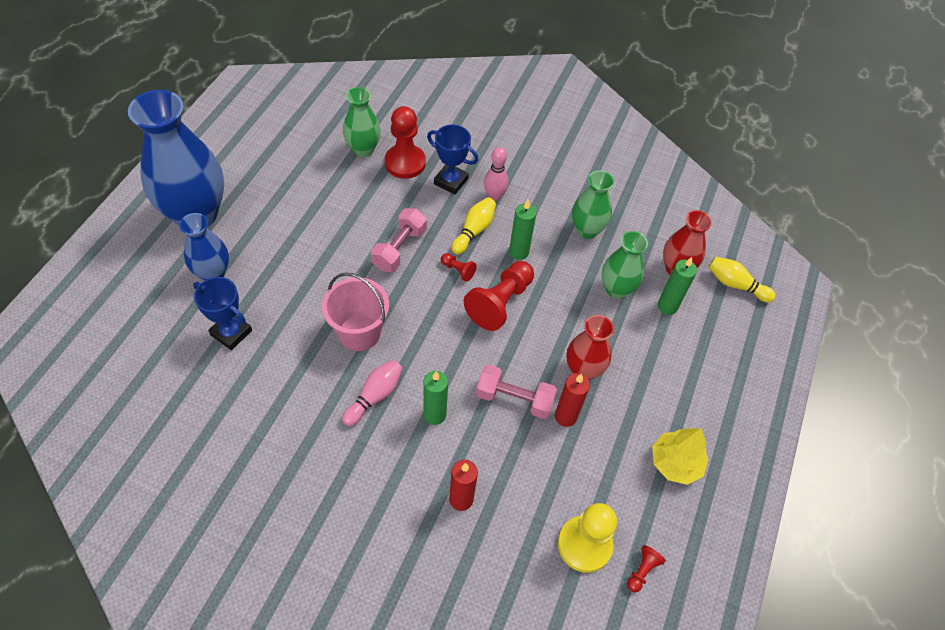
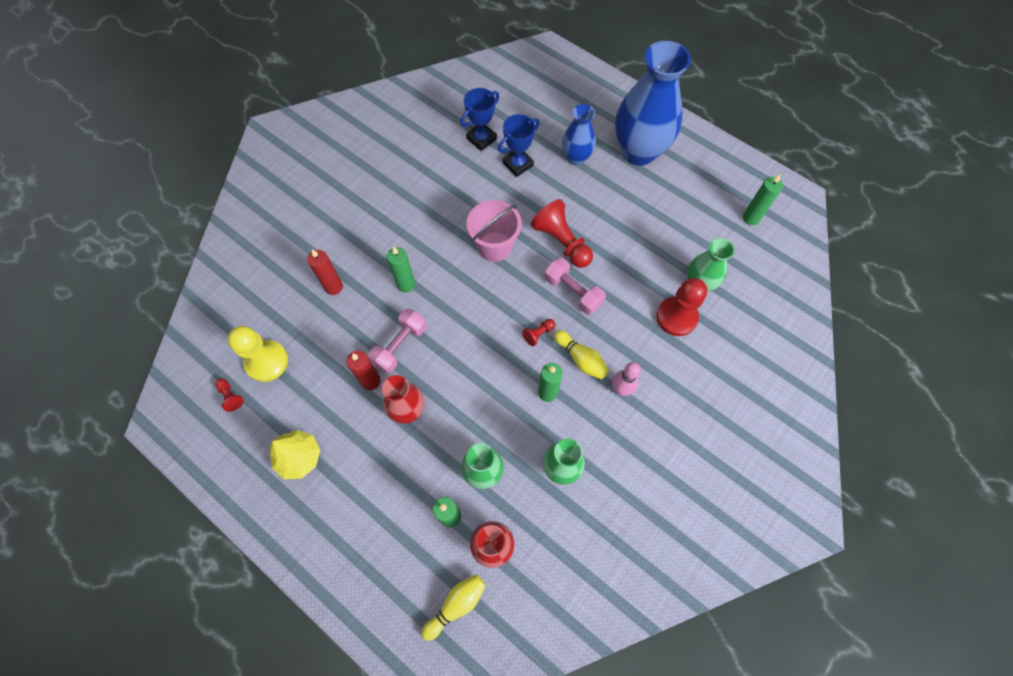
camera: 110 degrees right, 10 degrees up
(274, 116) = (751, 218): none -> green candle
(375, 396) = (435, 247): pink bowling pin -> none
(451, 181) = (646, 353): blue trophy -> blue trophy (481, 139)
(500, 303) = (495, 360): red pawn -> red pawn (561, 242)

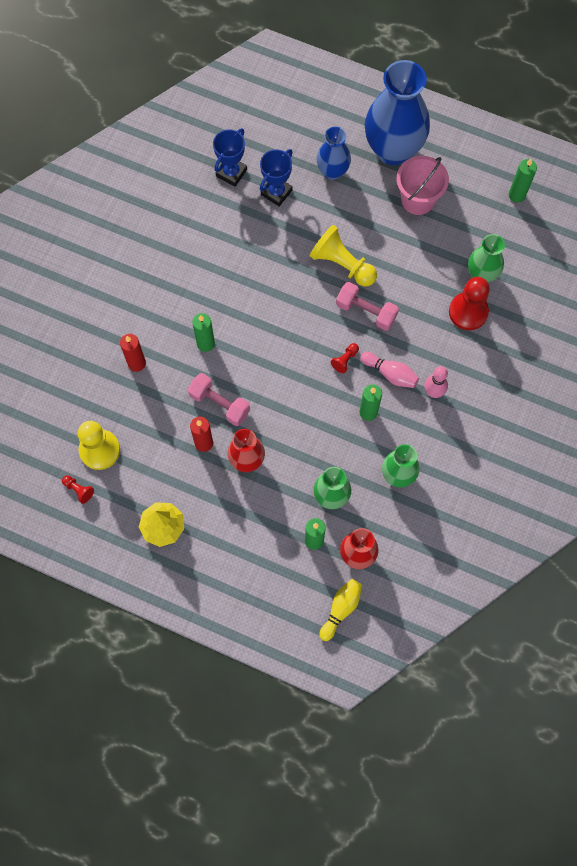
camera: 15 degrees left, 5 degrees up
(400, 346) = (219, 403): pink dumbbell -> pink dumbbell turned 75 degrees counterclockwise
(494, 246) = (279, 284): pink bucket -> pink bucket (418, 200)
(561, 242) = (342, 264): red pawn -> yellow pawn
(581, 359) = (390, 373): yellow bowling pin -> pink bowling pin

